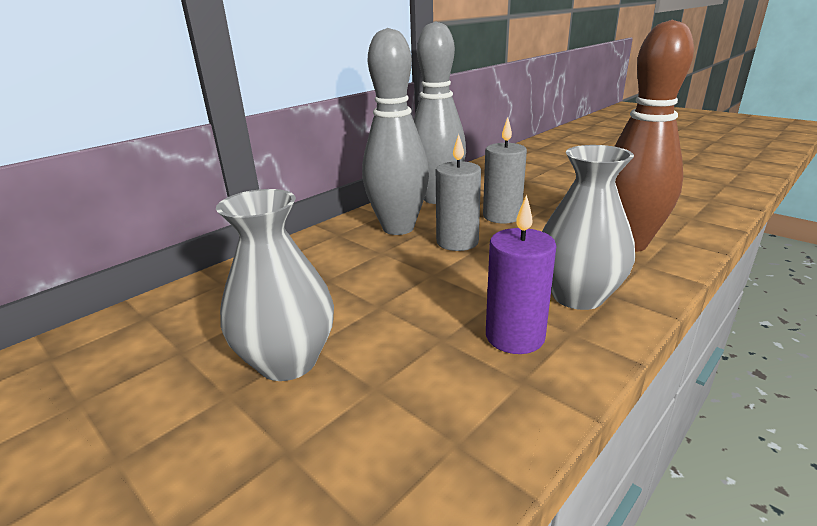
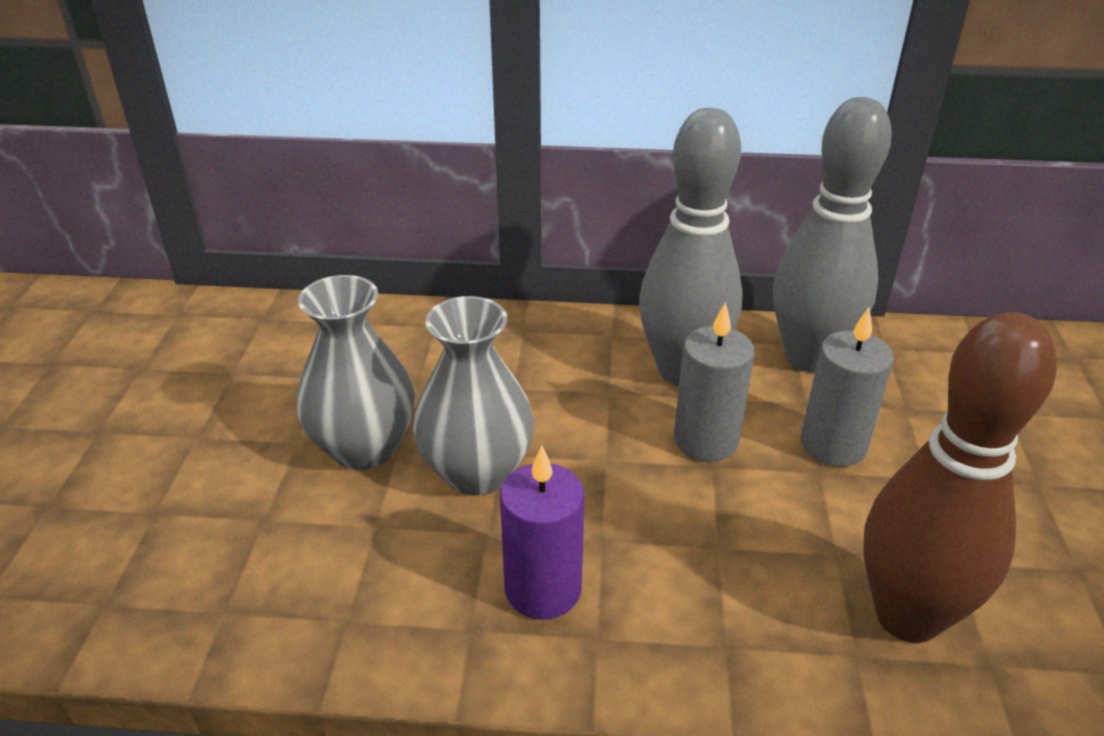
camera: 50 degrees right, 10 degrees up
(577, 296) = (688, 612): grey vase -> grey vase (477, 472)

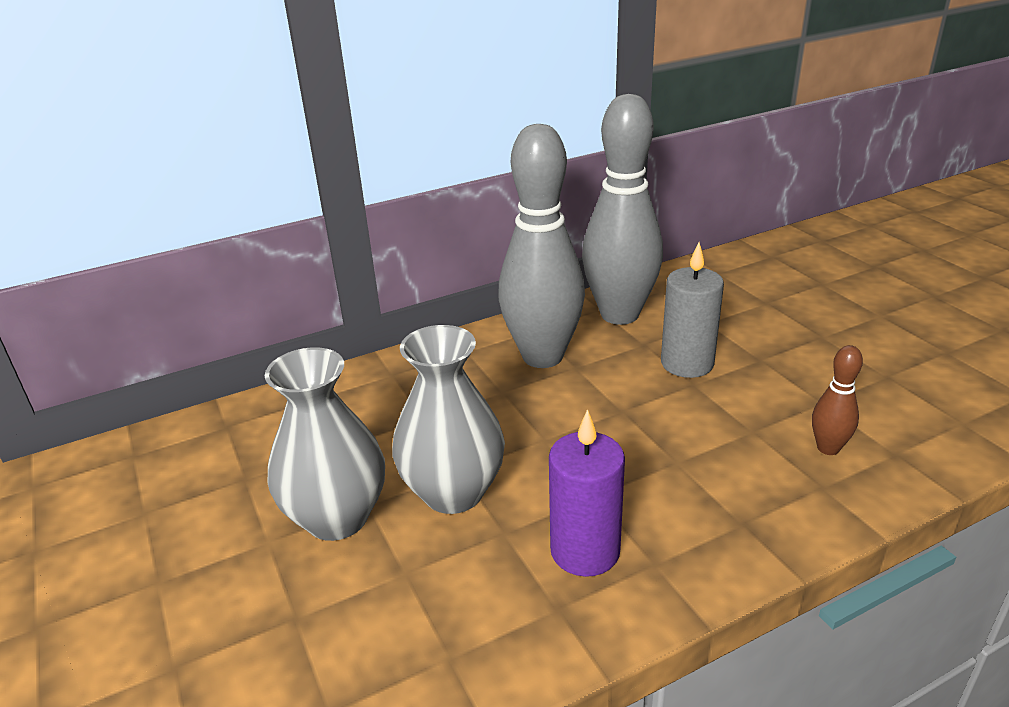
camera: 30 degrees left, 5 degrees down
(706, 440) = (602, 395): grey candle -> none
(907, 616) = (828, 448): brown bowling pin -> brown bowling pin, size x0.43

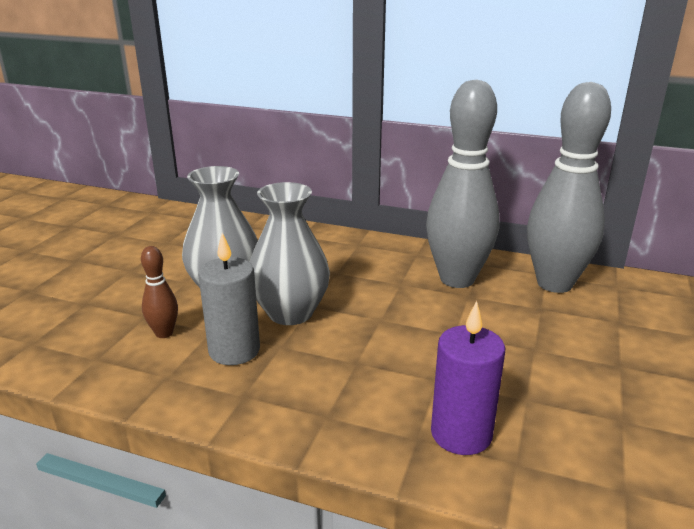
camera: 45 degrees right, 5 degrees down
(585, 551) = (302, 382): purple candle -> purple candle (461, 434)
(687, 363) = (552, 335): grey candle -> grey candle (234, 350)
(828, 448) = (567, 446): brown bowling pin -> brown bowling pin (164, 333)

